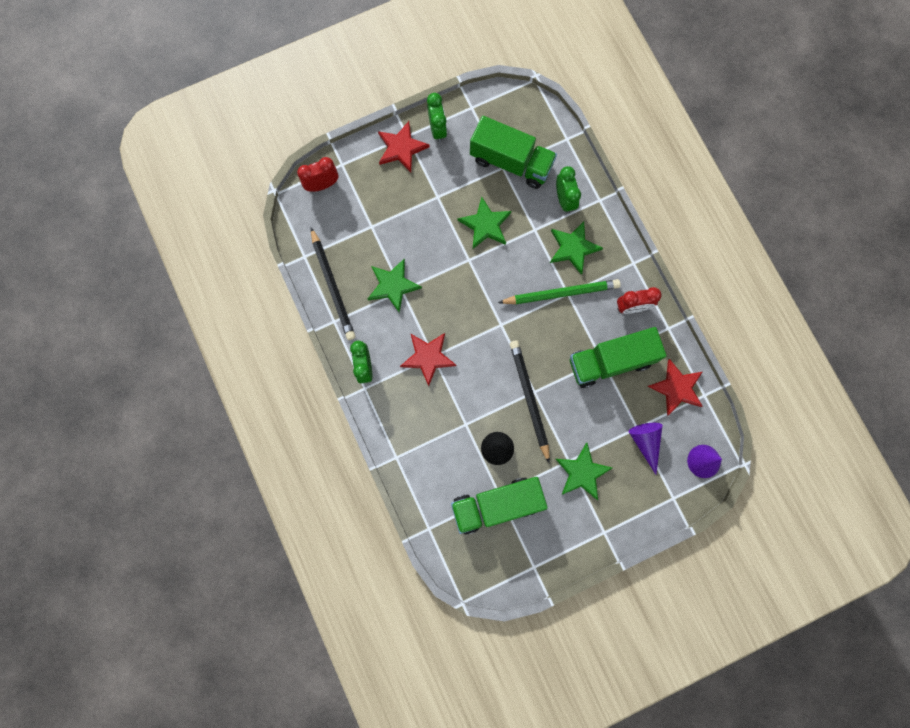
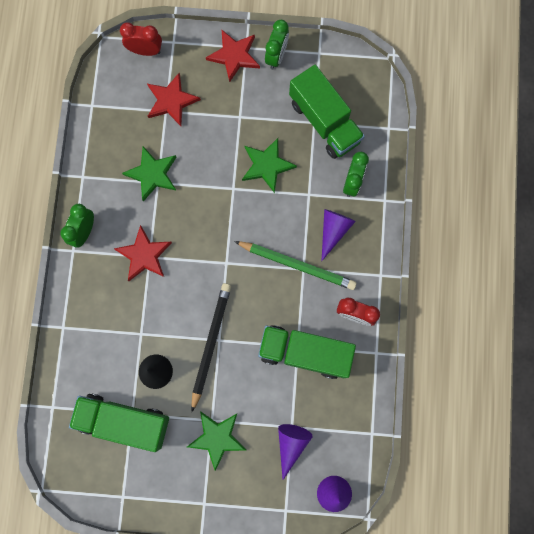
camera: 30 degrees right, 0 degrees up
(333, 286) = (100, 145): black pencil -> none
(573, 248) = (333, 230): green star -> purple cone
(676, 388) = (350, 412): red star -> red star (171, 101)

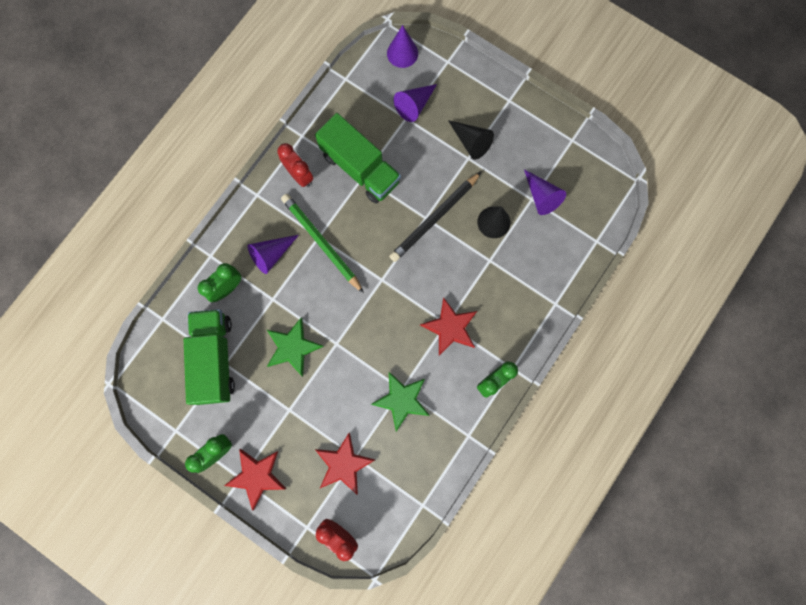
camera: 150 degrees left, 0 degrees up
(124, 421) = (541, 197): green truck -> purple cone
(217, 438) = (471, 142): green star -> black cone

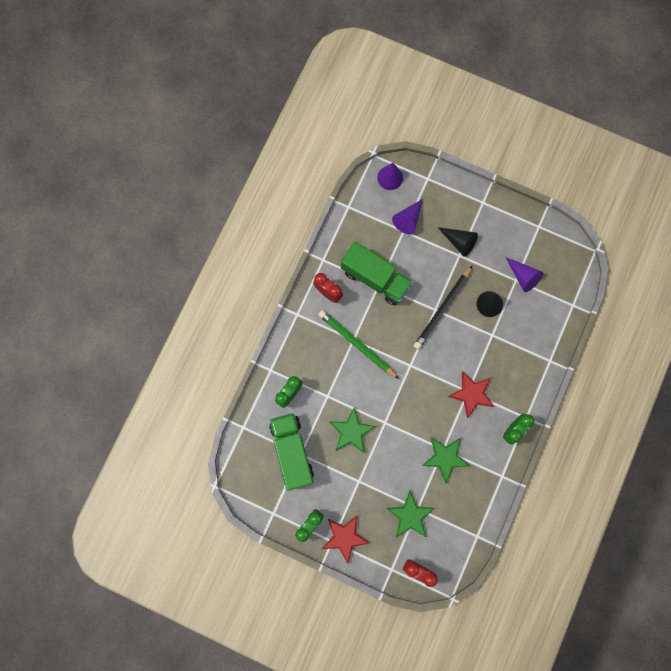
camera: 10 degrees left, 0 degrees up
(271, 255) = (319, 361): purple cone -> none
(343, 464) = (410, 516): red star -> green star

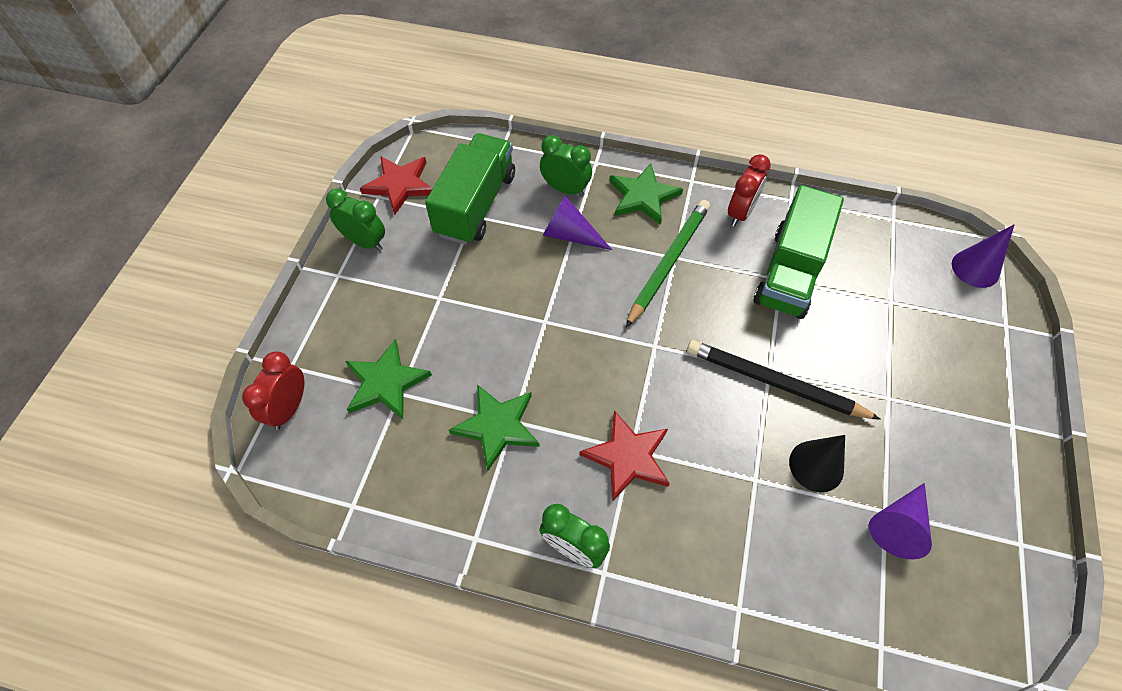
camera: 80 degrees right, 20 degrees down
(292, 451) = (476, 205): green truck -> green truck turned 45 degrees counterclockwise
(344, 537) = (345, 291): red star -> red star (400, 185)
(351, 431) = (520, 276): green star -> green star (643, 196)
(408, 219) = (915, 305): purple cone -> purple cone (570, 235)
(459, 242) = (914, 394): black cone -> none

